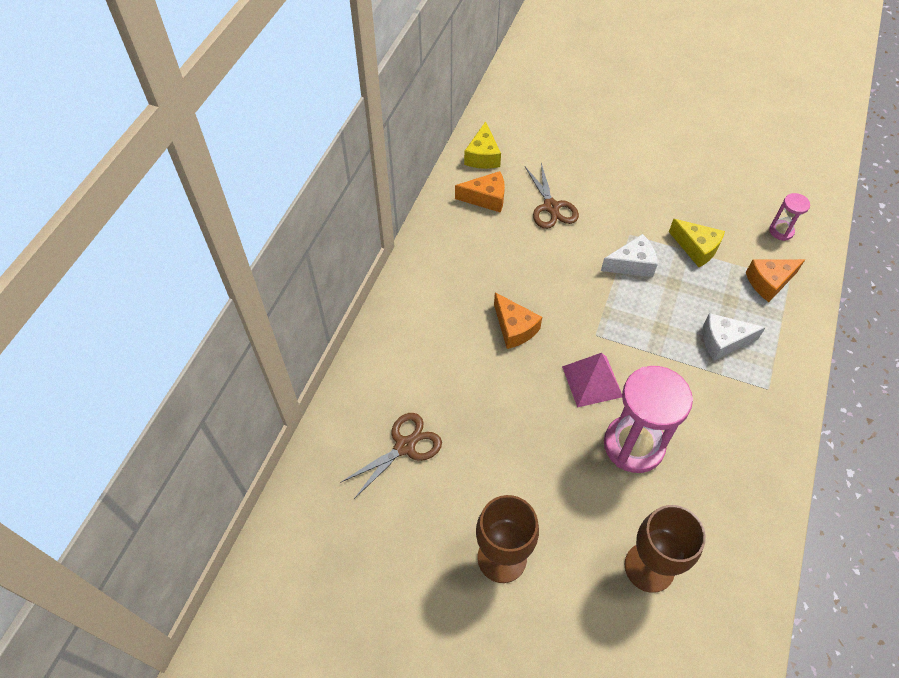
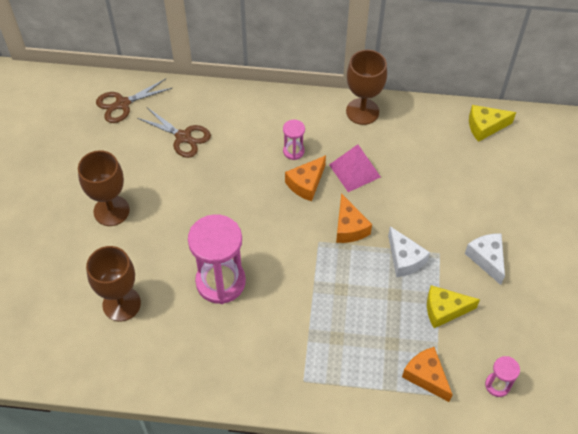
camera: 75 degrees right, 0 degrees up
(427, 251) = (362, 111): none -> brown goblet
(464, 330) = (293, 151): none -> pink hourglass
(486, 198) = (436, 139): orange cheese -> orange cheese (349, 227)
(551, 207) = (446, 188): brown scissors -> brown scissors (122, 104)
(592, 381) = (271, 245): pink pyramid -> pink pyramid (354, 170)
(696, 248) = (444, 310): yellow cheese -> yellow cheese turned 60 degrees clockwise
(723, 341) = (343, 340): white cheese -> white cheese (487, 259)

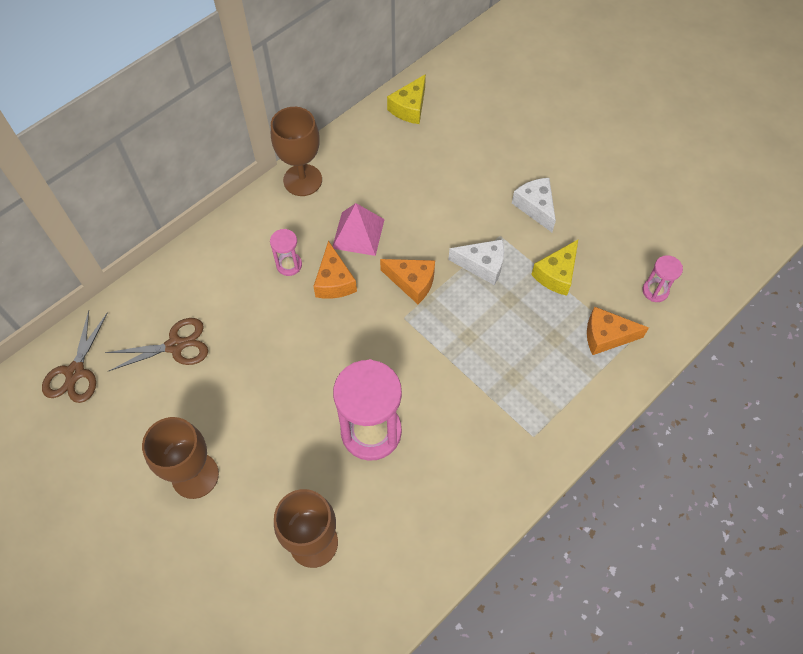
camera: 50 degrees left, 5 degrees up
(487, 259) = (535, 207): white cheese -> white cheese turned 45 degrees clockwise

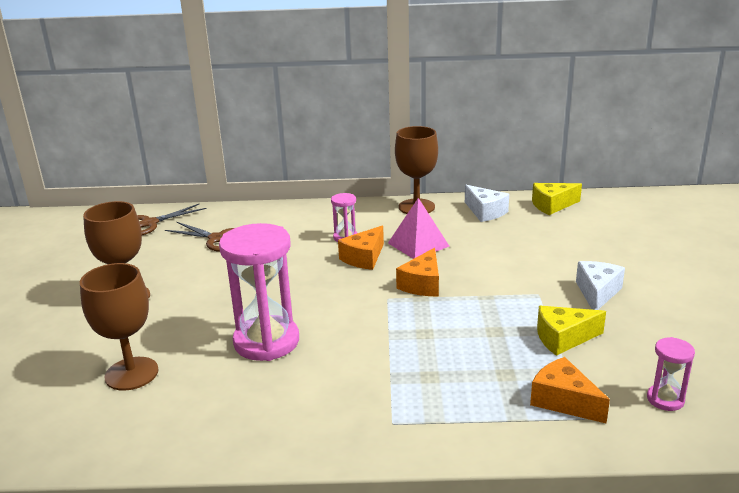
camera: 45 degrees right, 35 degrees down
(412, 282) = (422, 284): orange cheese -> orange cheese turned 45 degrees clockwise
(482, 265) = (497, 302): white cheese -> white cheese (485, 212)

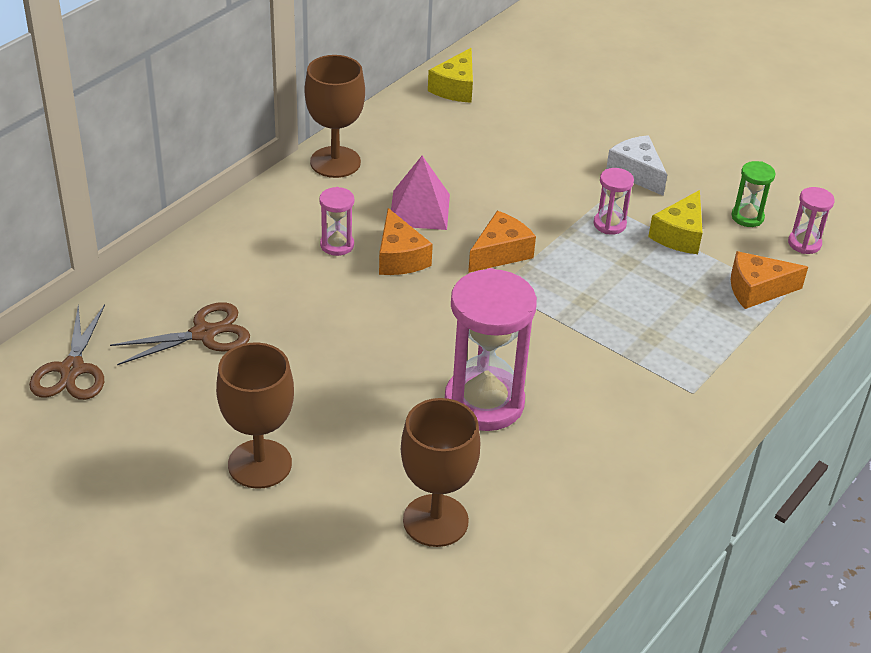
camera: 55 degrees left, 15 degrees up
(422, 284) = (500, 253): orange cheese -> orange cheese turned 105 degrees counterclockwise
(485, 212) = (411, 131): white cheese -> none
(522, 307) = (609, 224): none -> pink hourglass
(642, 358) = (747, 217): none -> green hourglass

